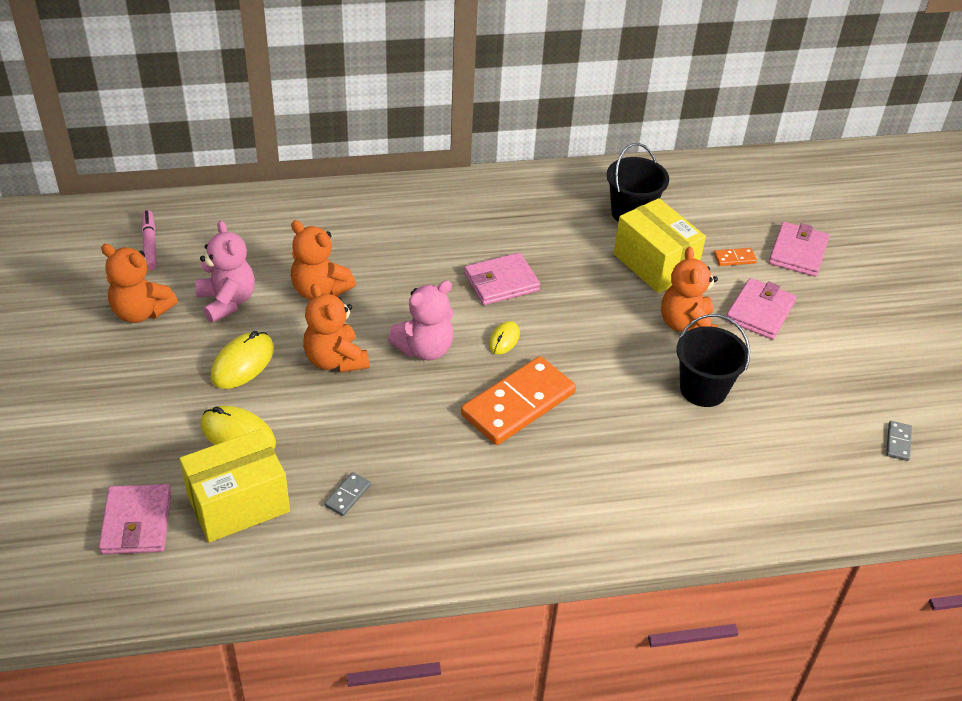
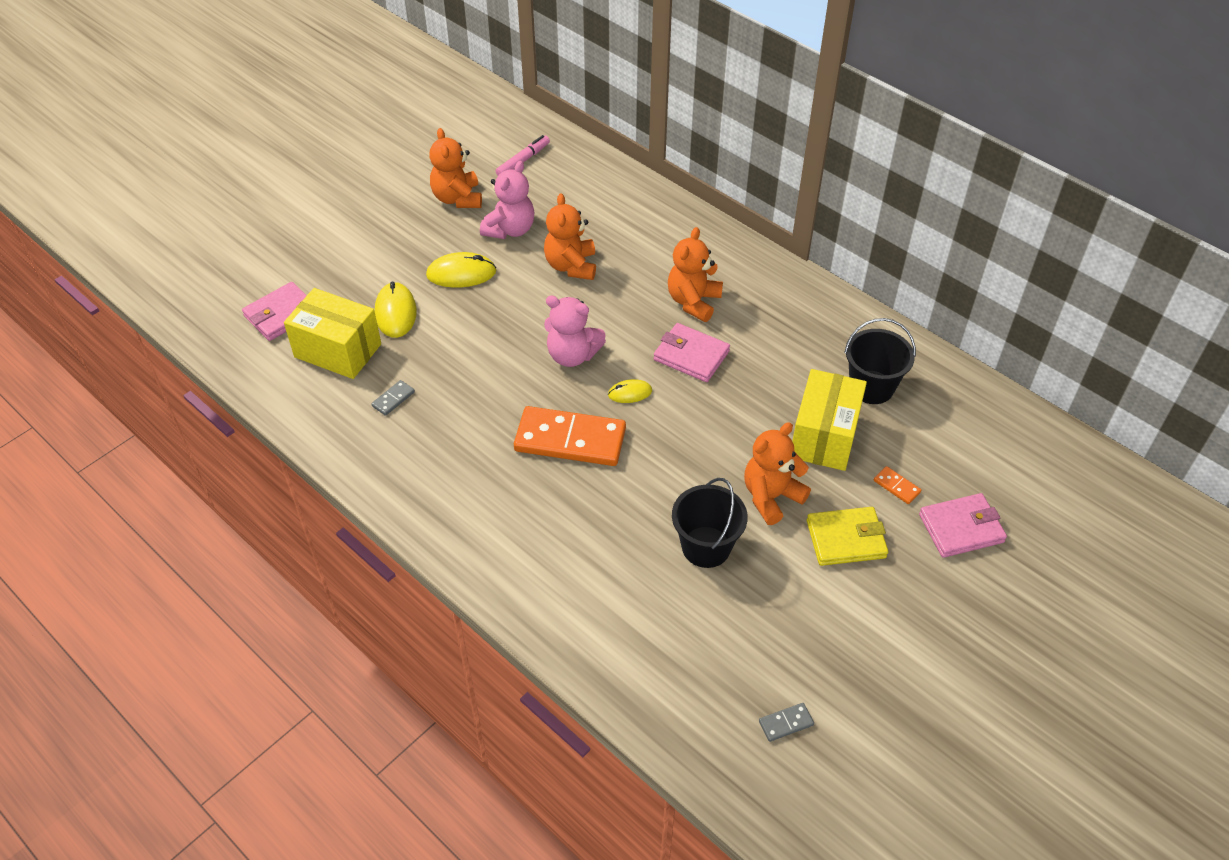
camera: 55 degrees right, 5 degrees up
(335, 360) = (511, 316): orange teddy bear -> orange teddy bear (693, 302)
(348, 495) = (393, 399): grey domino -> grey domino turned 45 degrees counterclockwise
(760, 312) = (846, 539): pink wallet -> yellow wallet

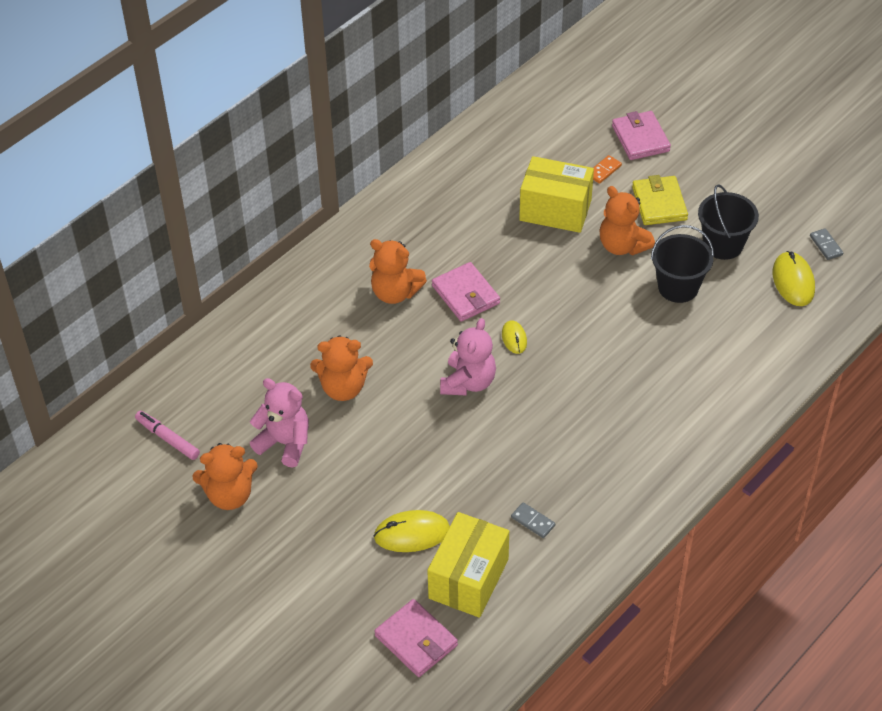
camera: 90 degrees left, 0 degrees up
(461, 273) = (353, 481): yellow mouse -> yellow mouse (793, 281)
(570, 440) = (573, 380): orange domino -> none
(691, 355) = (465, 295): pink wallet -> pink wallet turned 60 degrees counterclockwise
(871, 387) = (498, 177): black bucket -> black bucket (723, 245)

